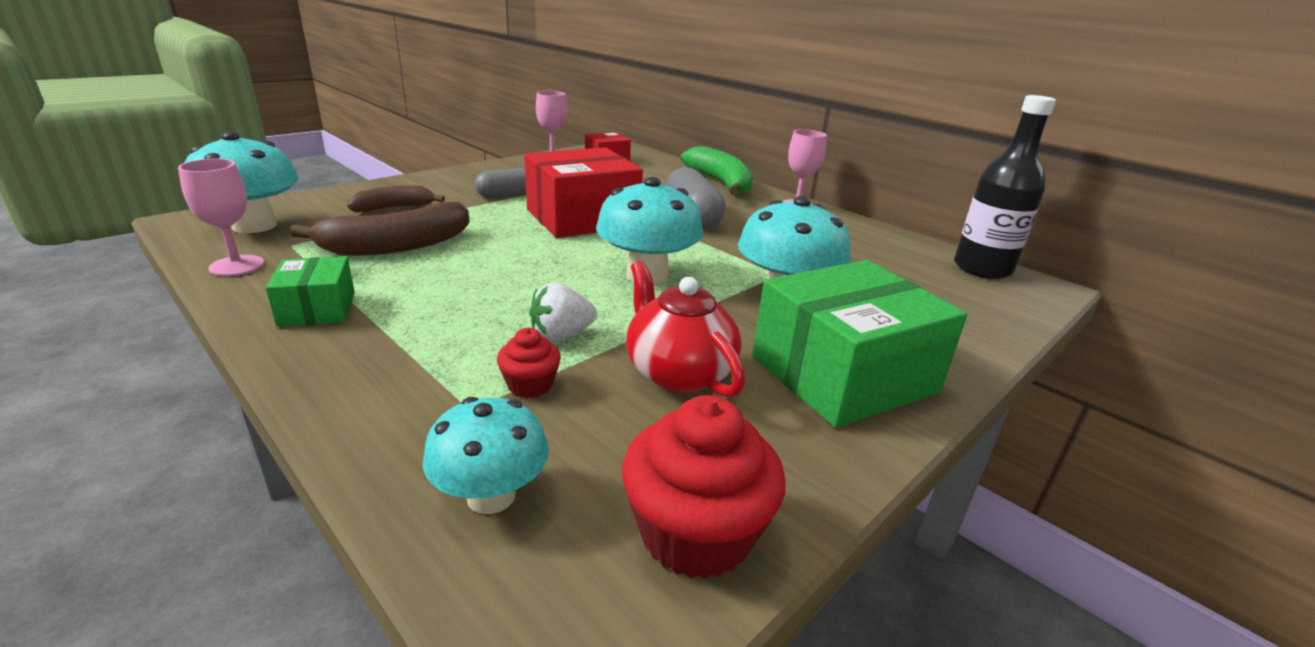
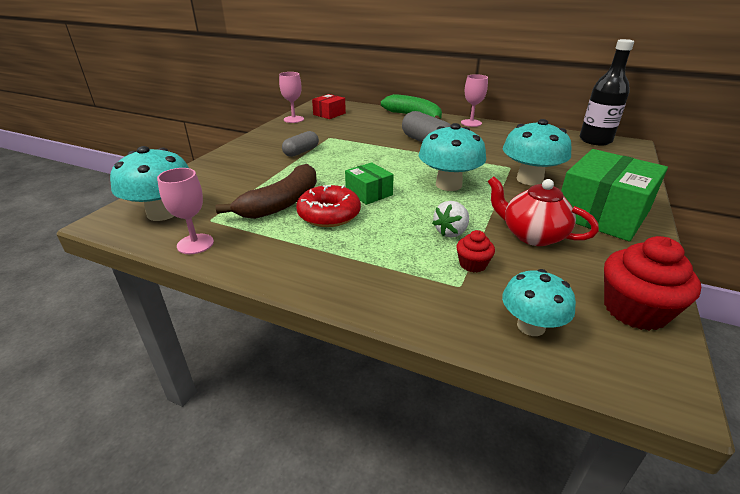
camera: 20 degrees left, 5 degrees up
(317, 309) = (293, 257): green box -> green box (369, 193)
(394, 208) = (241, 177): brown banana -> none
(433, 272) = (329, 214): none -> red donut
(582, 218) = (367, 157): red box -> none

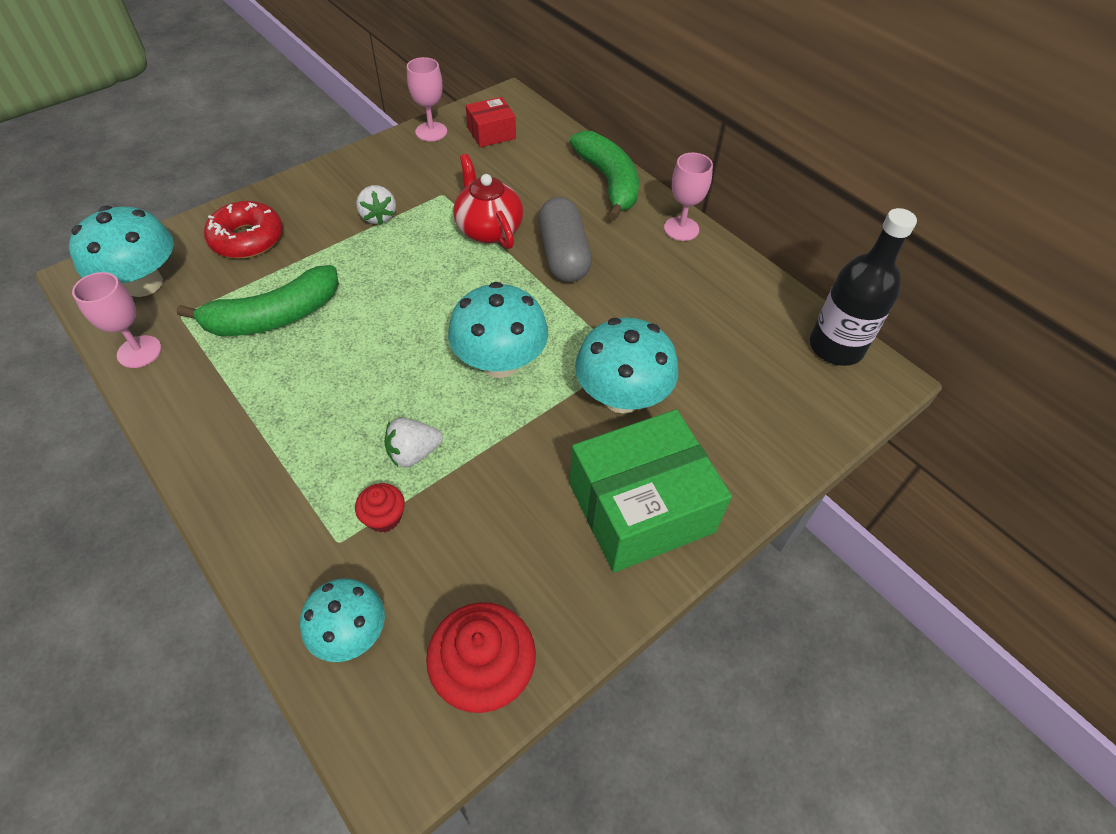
camera: 25 degrees right, 20 degrees up
(282, 203) = (274, 316): brown banana -> green banana
(301, 152) = (378, 217): grey capsule -> white strawberry
(329, 214) = (307, 360): red donut -> red donut (247, 239)
(369, 193) = (386, 338): green box -> none
(532, 235) = (503, 503): red teapot -> red teapot (488, 229)

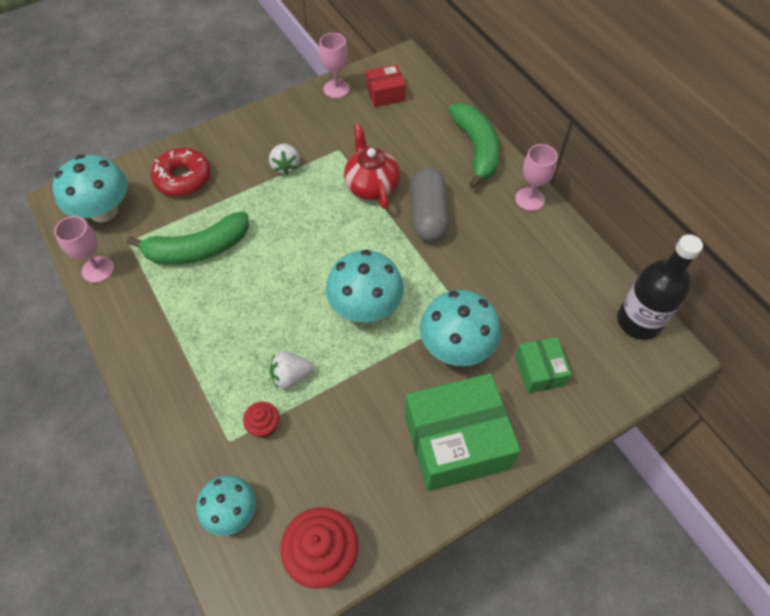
camera: 10 degrees right, 5 degrees up
(729, 414) = (539, 371): none -> green box

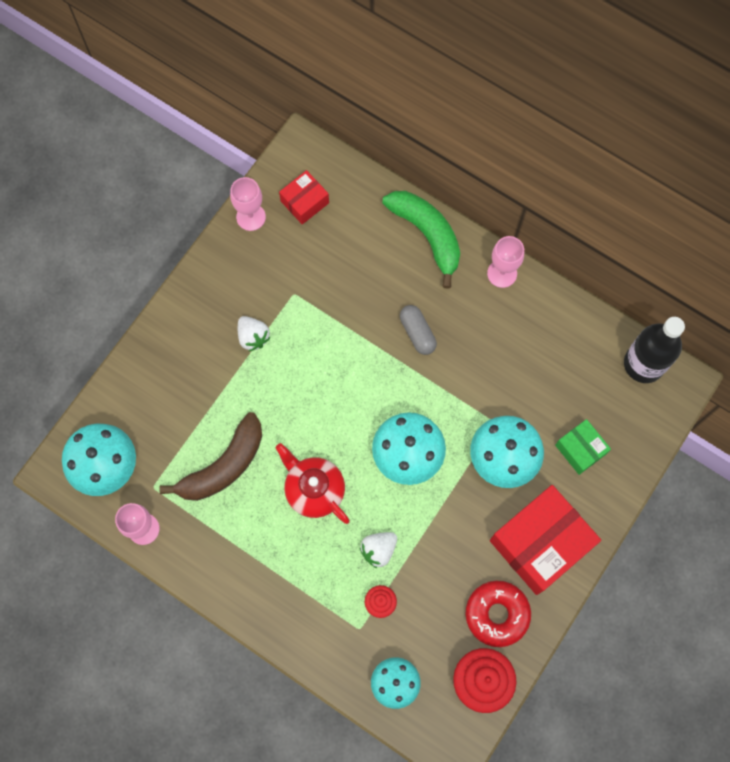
camera: 25 degrees left, 15 degrees up
(183, 178) = (160, 395): red donut -> red donut (497, 614)
(198, 249) = (224, 465): green banana -> brown banana
(371, 185) = (348, 323): red teapot -> red teapot (314, 489)
(428, 215) = (417, 333): grey capsule -> grey capsule, size x0.64
(456, 441) = (540, 543): green box -> red box

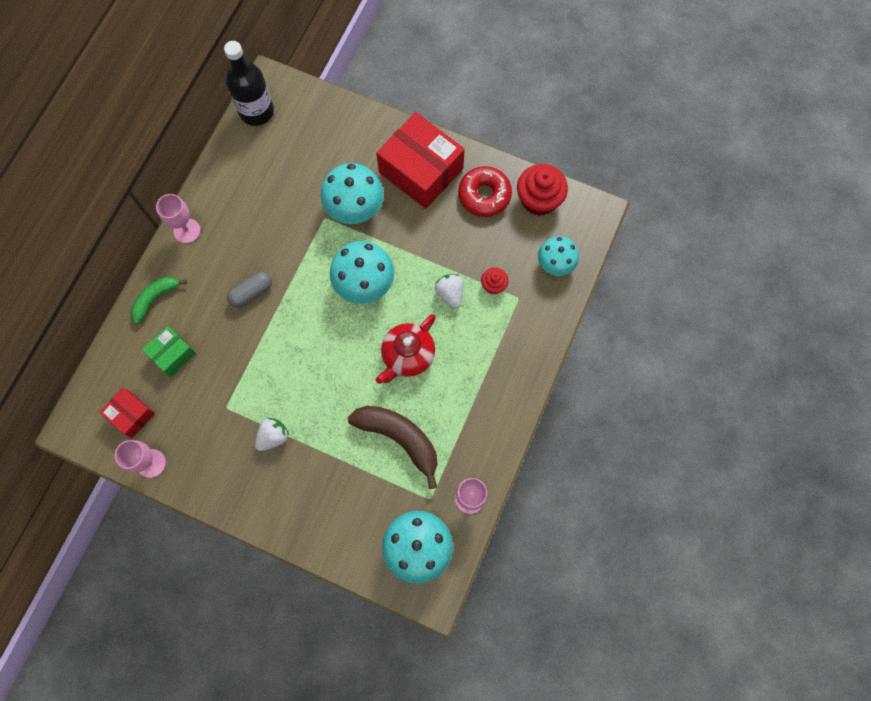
camera: 100 degrees left, 0 degrees up
(378, 550) = (450, 294): white strawberry -> white strawberry turned 150 degrees counterclockwise
(427, 235) = (155, 299): green banana -> green banana, size x0.61
(580, 449) = (337, 150): green box -> green box (172, 354)

